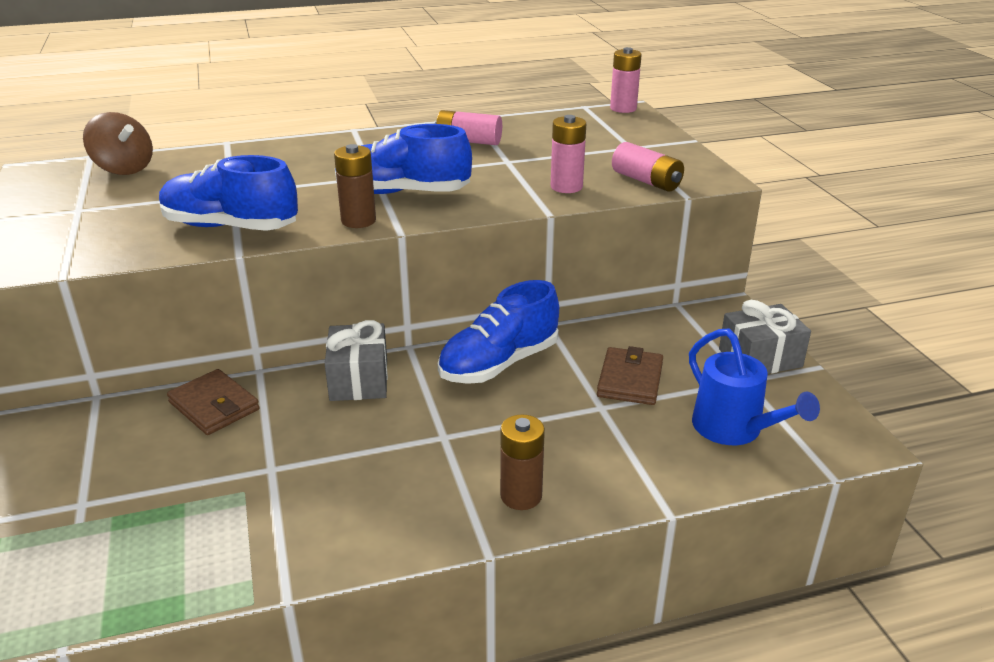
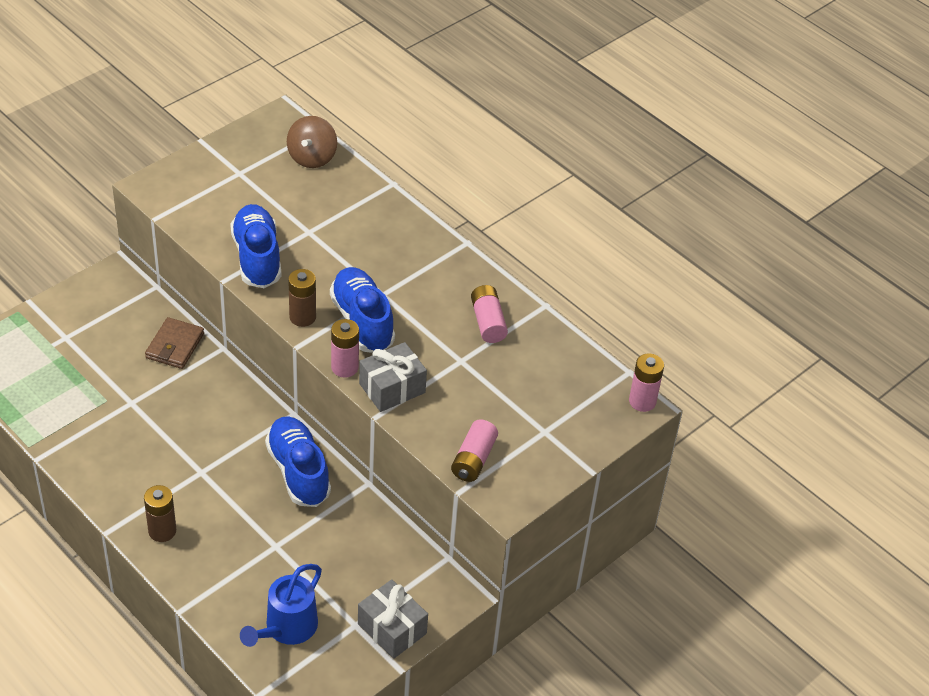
camera: 60 degrees right, 15 degrees up
(359, 379) = (239, 403): grey gift -> grey gift (392, 388)
(499, 364) = (298, 472): blue shoe -> blue shoe turned 45 degrees clockwise
(566, 187) = (431, 412): pink battery -> pink battery (344, 367)
(630, 380) = (317, 554): brown wallet -> none

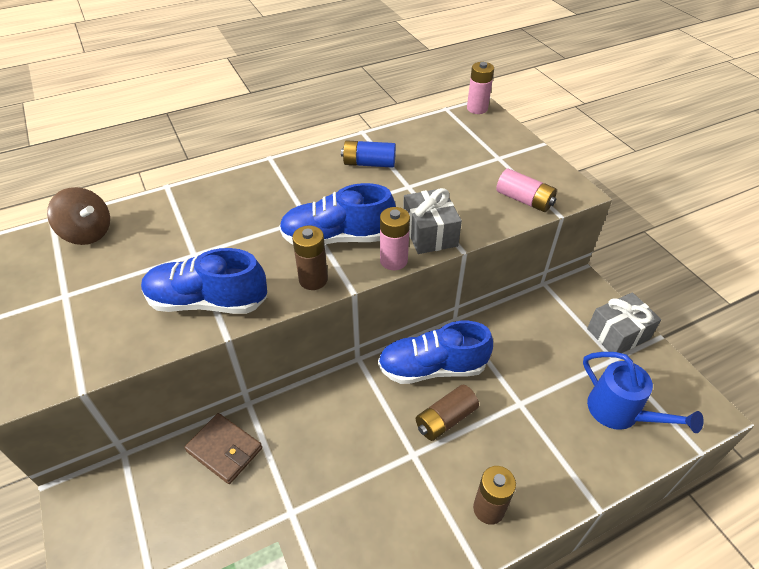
camera: 70 degrees left, 0 degrees up
(242, 490) = (445, 419): none -> brown battery
(488, 322) = (369, 163): pink battery -> blue battery

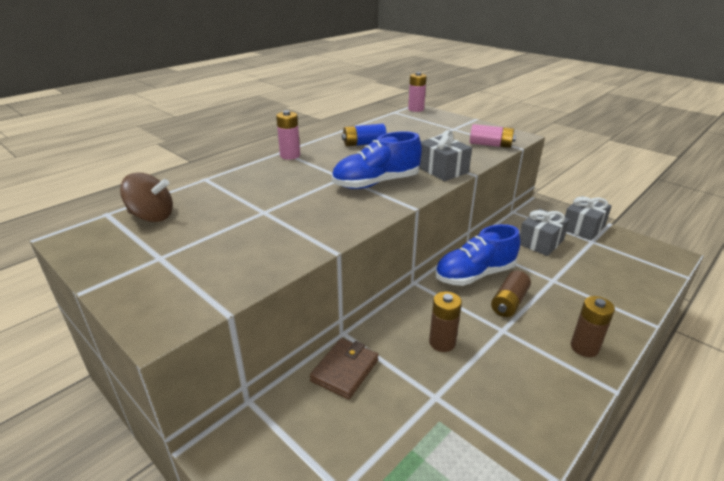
camera: 20 degrees left, 15 degrees down
(208, 302) = (301, 235): blue shoe -> none
(224, 450) = (345, 370): brown wallet -> brown wallet turned 75 degrees counterclockwise
(313, 280) = (378, 207): brown battery -> brown battery (442, 342)
(393, 260) = (430, 187): pink battery -> pink battery (290, 155)
(545, 342) = (540, 242): none -> grey gift
(620, 413) = (622, 269): blue watering can -> none

